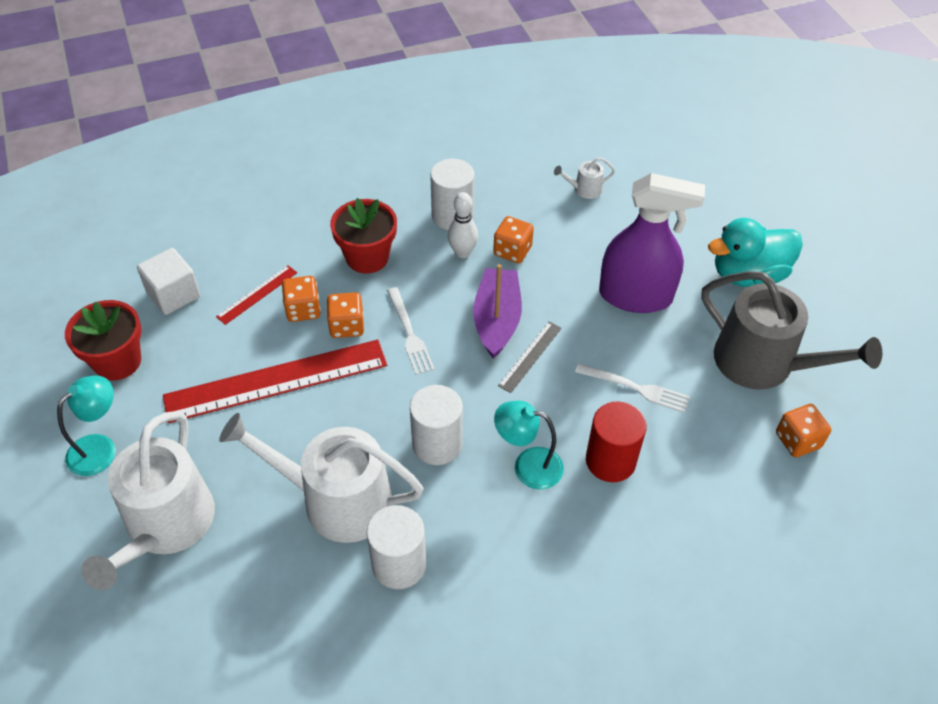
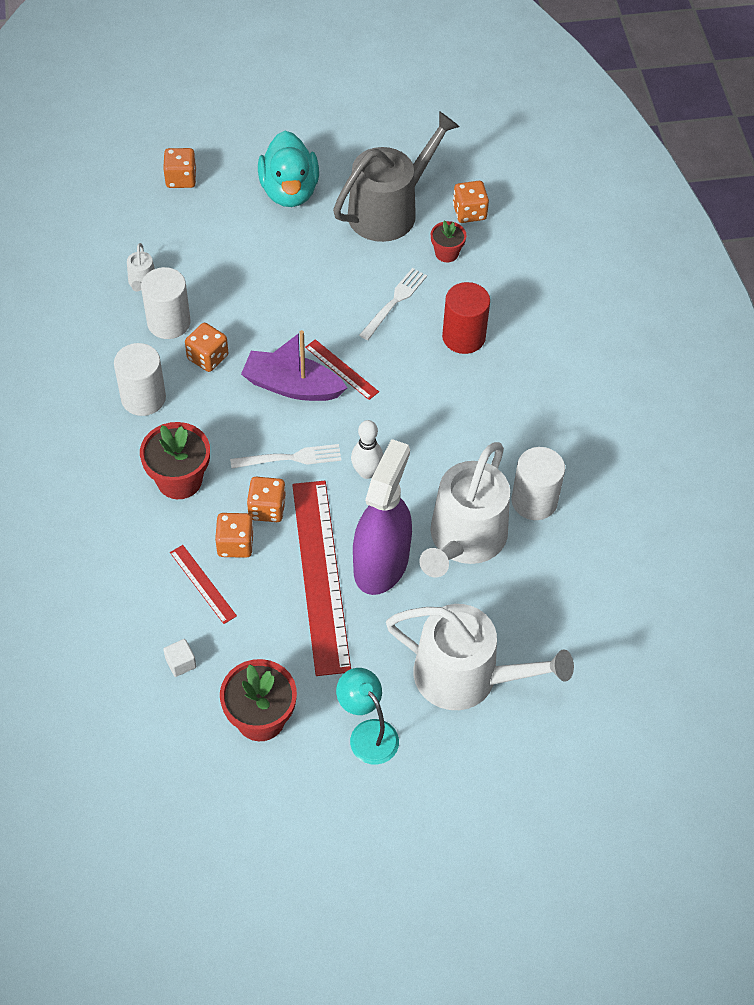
camera: 80 degrees left, 5 degrees up
(173, 295) = (181, 663): white cube -> white cube, size x0.54
(437, 444) = (421, 456): white cylinder -> white cylinder (169, 322)
(462, 252) = (197, 398): white bowling pin -> white bowling pin (366, 472)
(527, 466) = (457, 394): turquoise lamp -> none
(530, 356) = (341, 369): grey ruler -> red ruler
(636, 296) = (292, 276): purple spray bottle -> purple spray bottle (381, 563)
(722, 192) = (181, 179): none -> orange dice
(726, 426) = (446, 253): none -> red flower pot

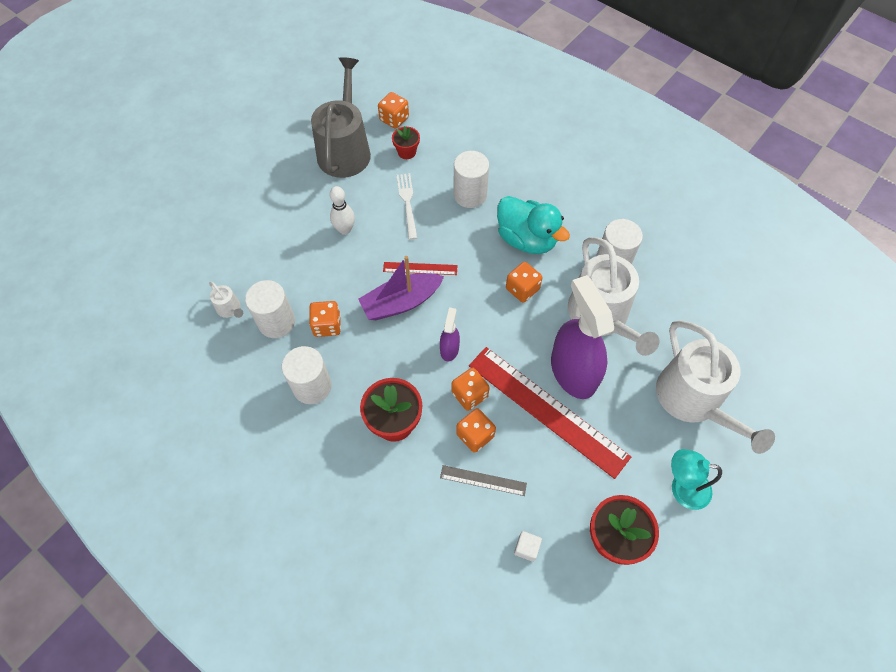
camera: 40 degrees left, 5 degrees up
(181, 179) = (186, 221): orange dice -> orange dice (522, 289)
(203, 584) = (483, 480): red ruler -> grey ruler
(289, 191) = (269, 180): turquoise duck -> turquoise duck (526, 239)
(291, 458) = (449, 349): white fork -> purple spray bottle
(366, 472) = (503, 321): white bowling pin -> white bowling pin (345, 229)
(463, 337) = (470, 195): red cylinder -> white cylinder
(466, 676) = (693, 400): white watering can -> white watering can turned 90 degrees clockwise

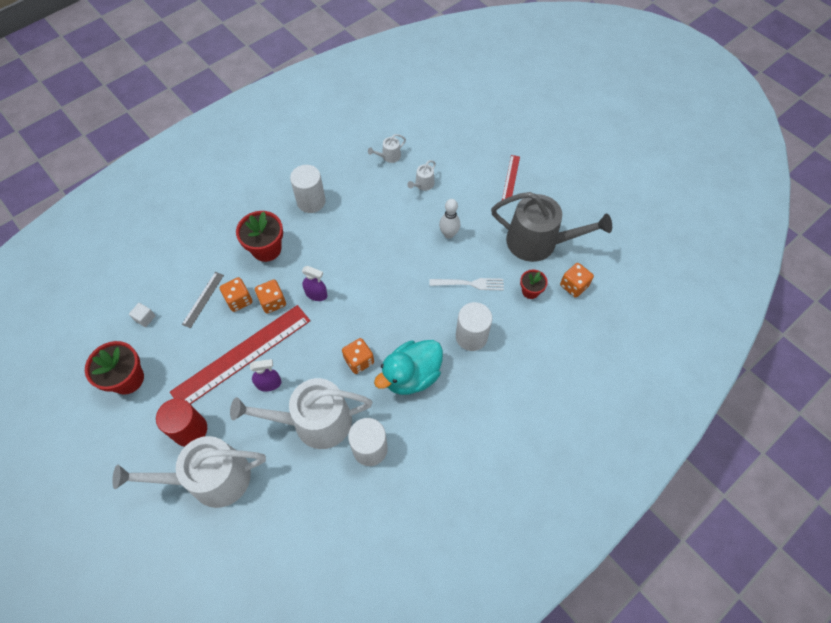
camera: 100 degrees right, 0 degrees up
(274, 265) = (423, 184): none -> white watering can
(276, 322) = (370, 183): white cylinder -> none
(327, 325) = (359, 214): orange dice -> none
(401, 302) = (368, 266): purple boat -> none
(420, 268) = (398, 284): red ruler -> red ruler (511, 178)
(573, 371) = (269, 384): purple spray bottle -> purple spray bottle, size x0.46
(650, 440) = (190, 430): none -> red cylinder
(682, 488) = (143, 443): turquoise lamp -> none

